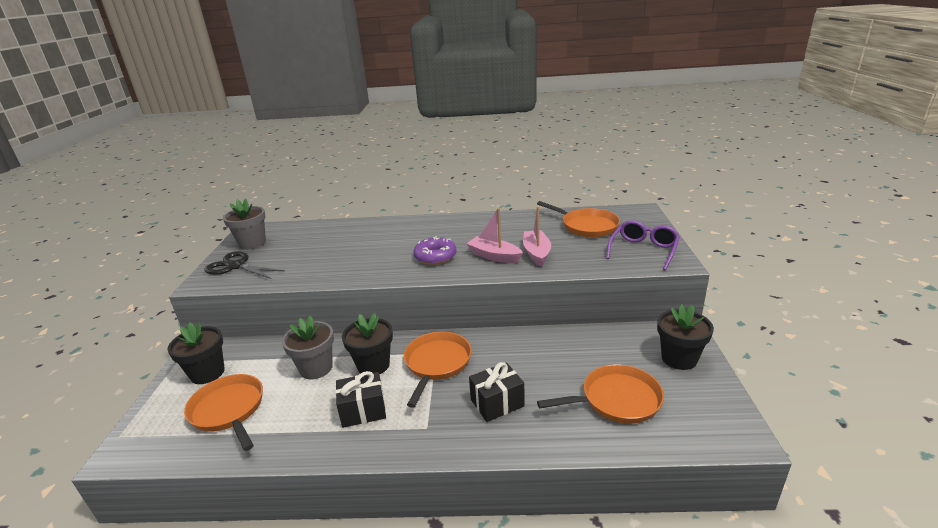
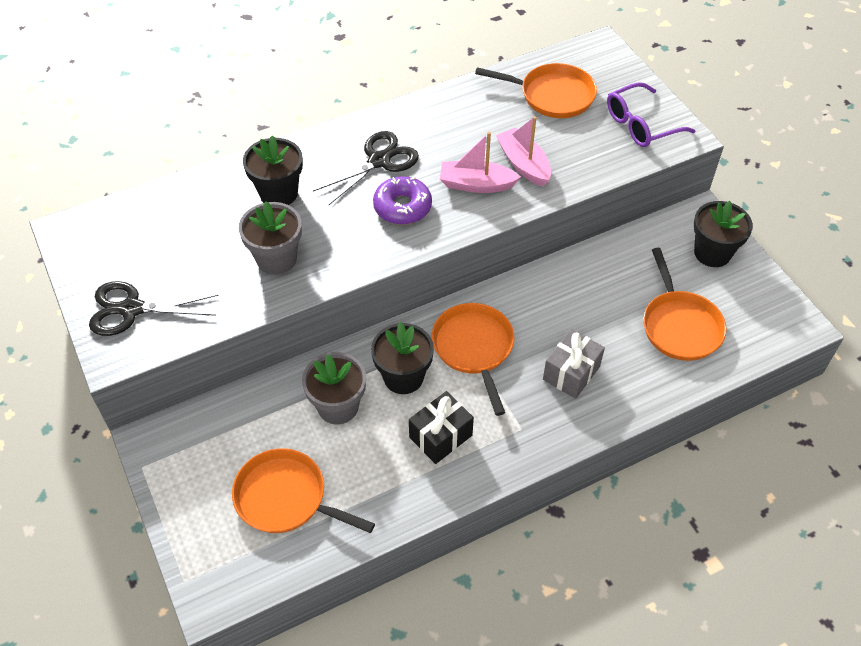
camera: 30 degrees left, 25 degrees up
(207, 373) = (204, 465): black flower pot -> black flower pot (278, 193)
(252, 243) = (106, 258): grey flower pot -> grey flower pot (276, 259)
(443, 234) = (379, 161): none -> black scissors
(497, 403) = (571, 373): black gift -> grey gift
(616, 400) = (680, 326): orange pan -> orange pan turned 120 degrees clockwise
(643, 250) = (640, 125): purple glasses -> purple glasses turned 120 degrees counterclockwise

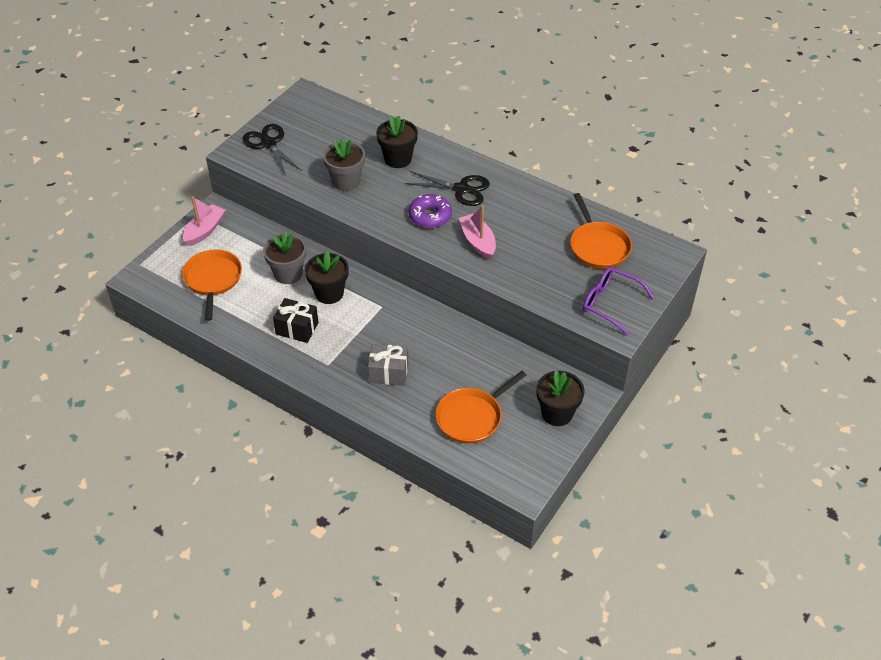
camera: 60 degrees right, 5 degrees down
(474, 348) = (375, 317): orange pan -> none
(523, 164) = (516, 257): pink boat -> pink boat (205, 230)

